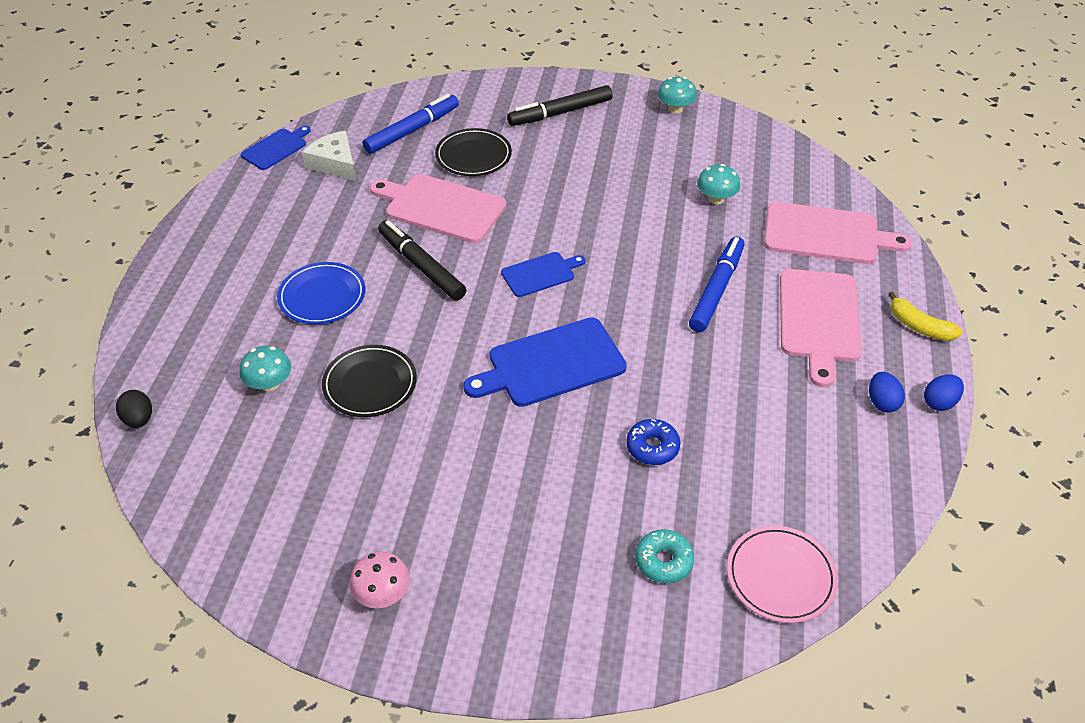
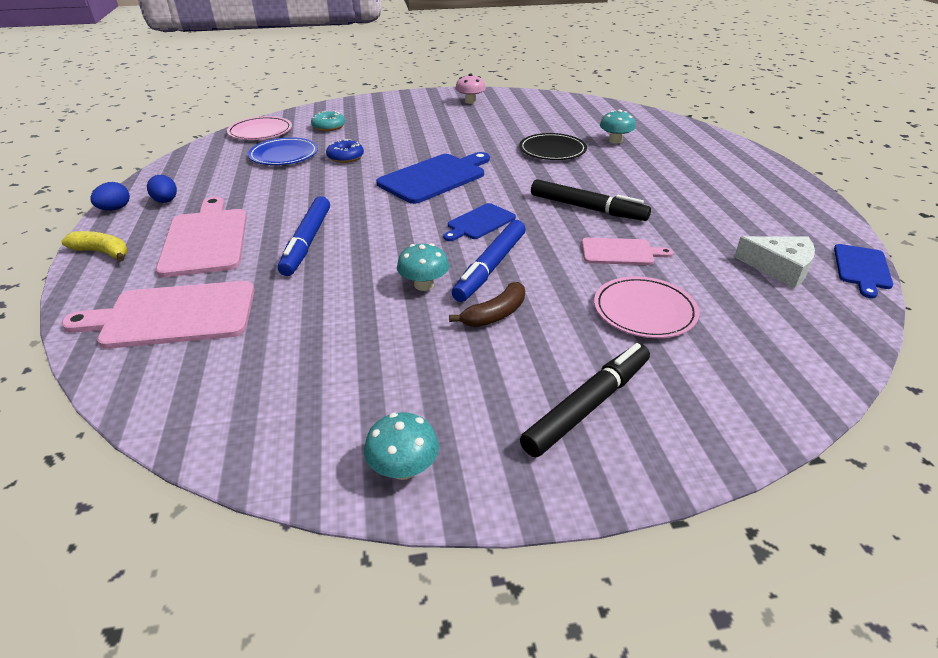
camera: 160 degrees right, 10 degrees down
(139, 419) = (667, 120): black egg -> none
(322, 296) = (641, 179): blue plate -> blue plate (284, 155)
(412, 130) = (753, 325): blue marker -> blue marker (490, 267)
(441, 207) = (620, 252): pink cutting board -> pink cutting board, size x0.57
(473, 156) = (644, 311): black plate -> pink plate
(581, 178) = (495, 314): none -> brown banana
(716, 198) = (314, 327): turquoise mushroom -> turquoise mushroom (424, 285)

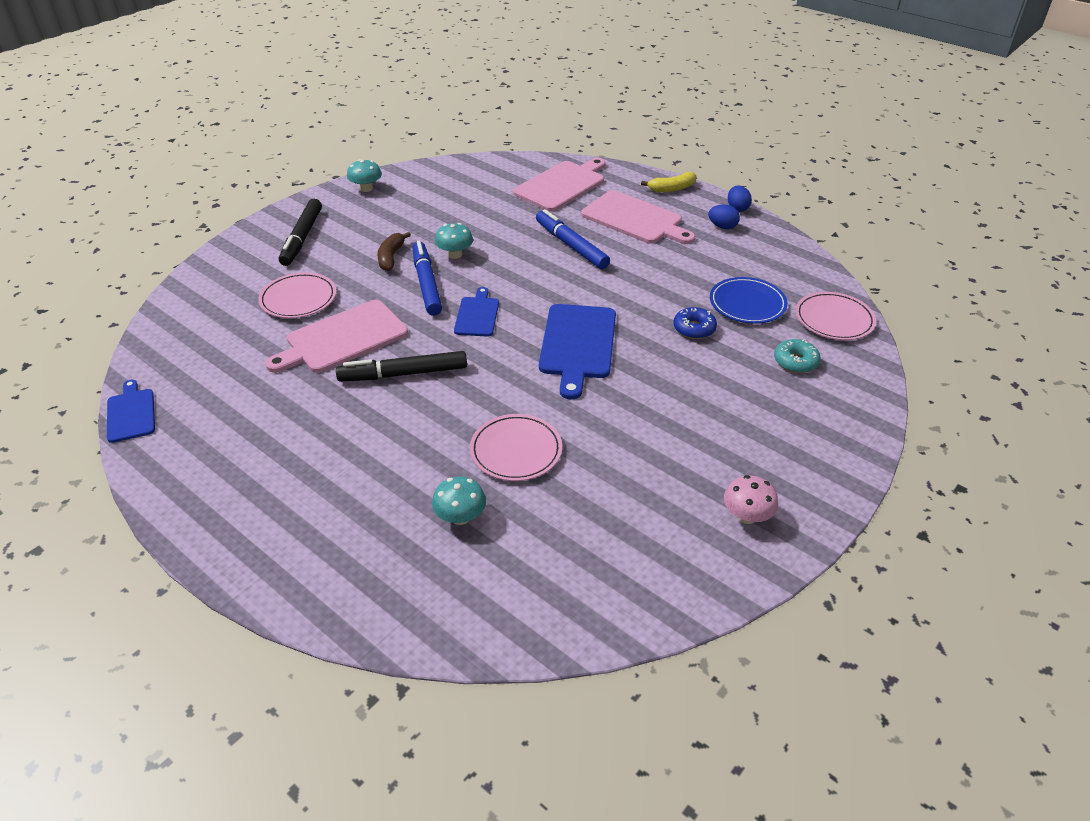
camera: 140 degrees right, 5 degrees up
(552, 150) = (516, 450): black plate -> pink plate
(620, 252) = (342, 338): pink cutting board -> pink cutting board, size x1.74
(779, 268) = (205, 381): white cheese -> none

